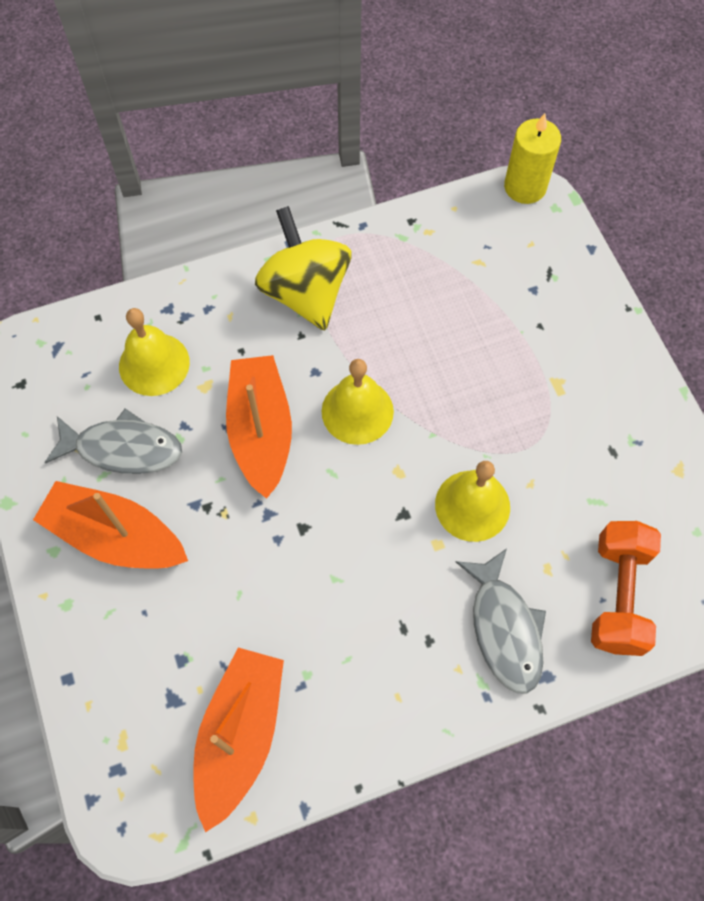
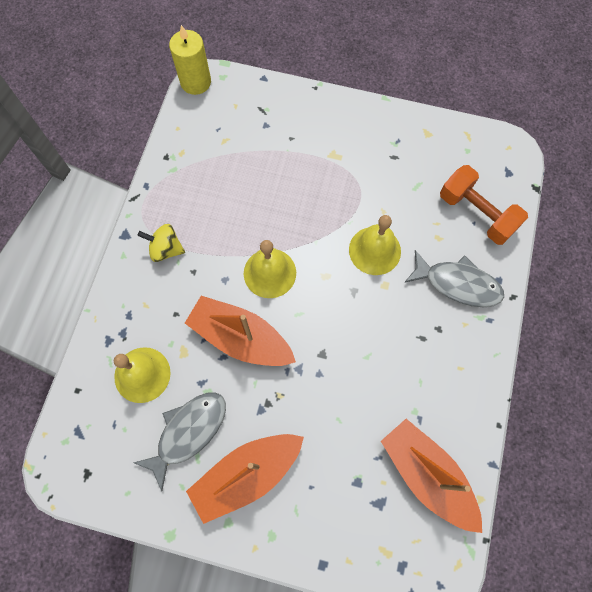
camera: 55 degrees left, 5 degrees up
(305, 292) = (166, 249): yellow spinning top -> yellow spinning top, size x0.53

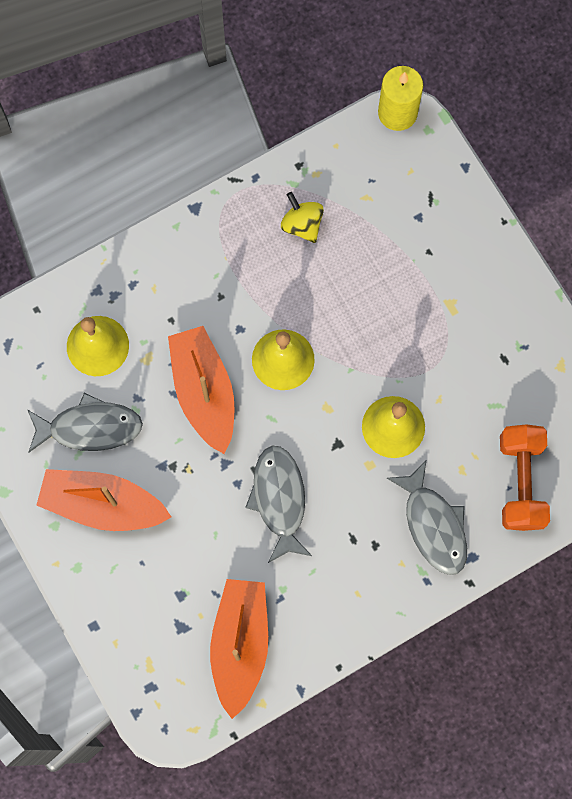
camera: 45 degrees right, 5 degrees up
(166, 249) = (216, 254): yellow spinning top -> yellow spinning top (302, 224)
(354, 358) = (279, 499): none -> grey fish

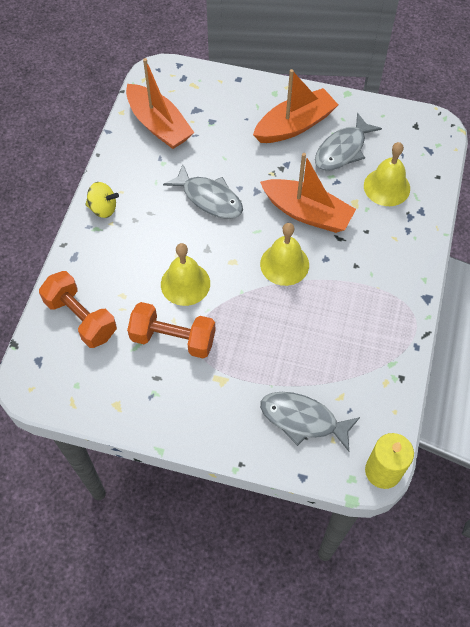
camera: 135 degrees right, 15 degrees down
(302, 224) = (358, 345): yellow spinning top -> yellow spinning top (103, 208)
(433, 525) = (111, 255): grey fish -> grey fish (303, 419)
(456, 382) = (173, 339): none -> orange dumbbell

